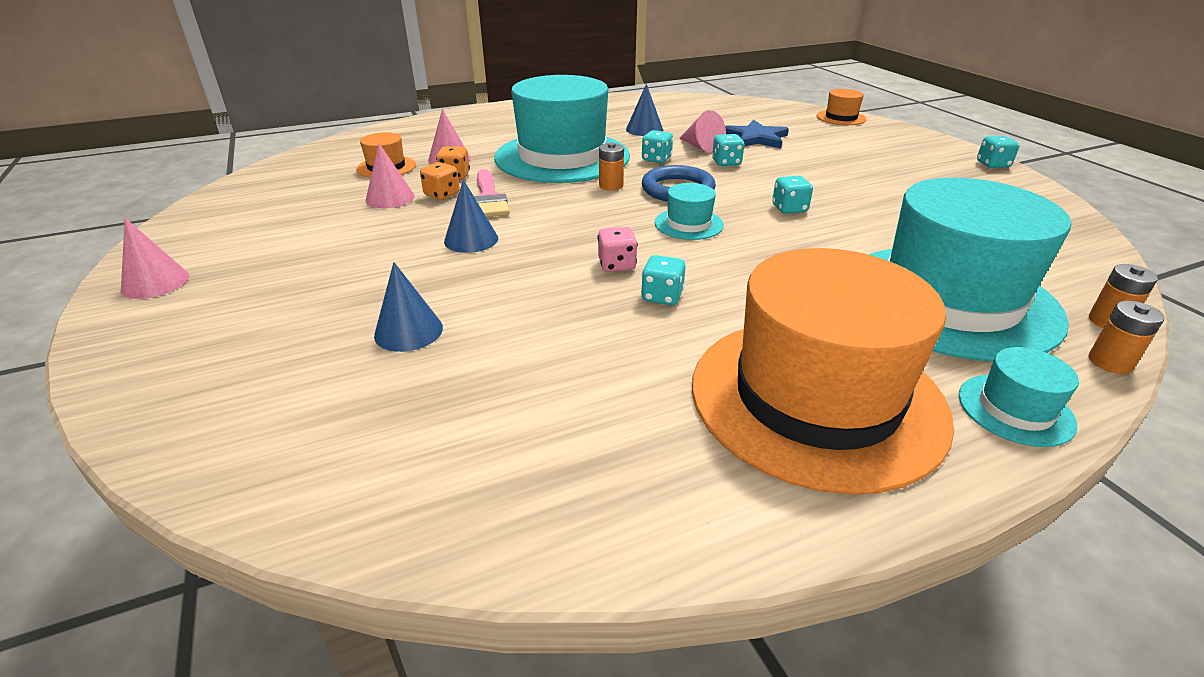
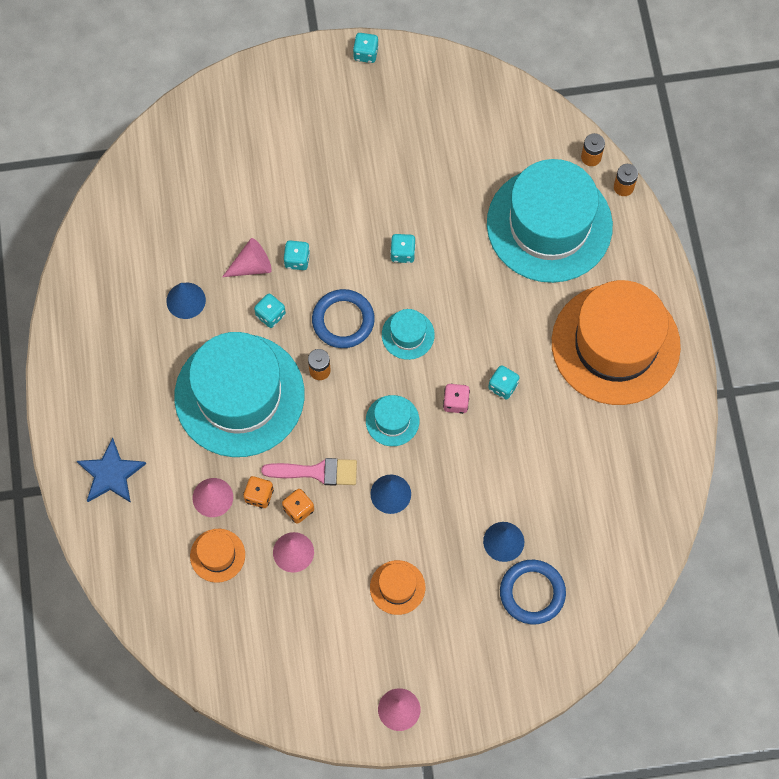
camera: 75 degrees left, 35 degrees up
(314, 372) = (532, 593): none -> blue ring
(756, 138) = (243, 208): blue star -> blue star (111, 474)
(841, 117) = (211, 103): orange hat -> orange hat (397, 587)
(1015, 409) = (645, 259): turquoise hat -> turquoise hat (392, 420)

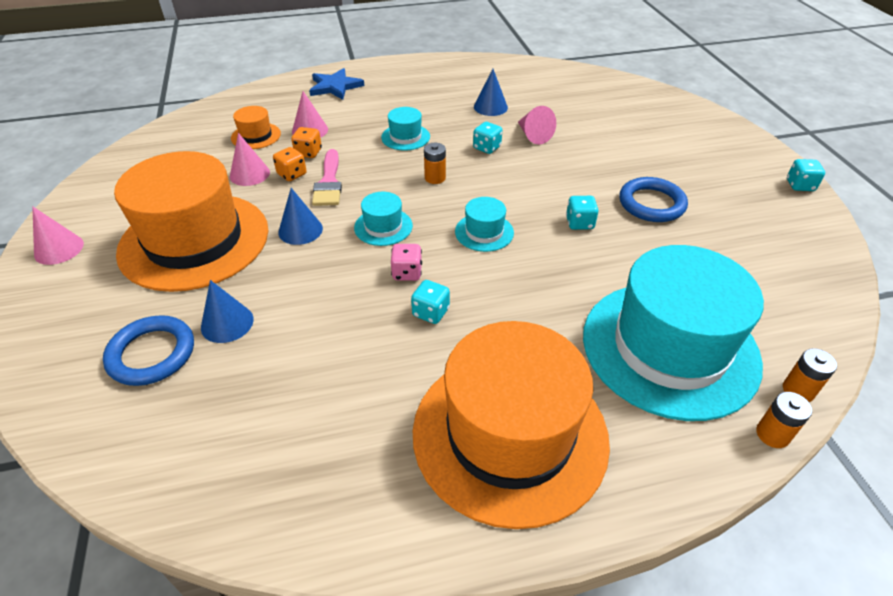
camera: 85 degrees right, 25 degrees down
(239, 395) = (405, 137): turquoise hat -> turquoise hat, size x0.41
(297, 260) = (547, 158): turquoise dice -> none
(343, 320) = (491, 189): blue ring -> blue ring (651, 204)
(397, 587) = (194, 240): orange hat -> orange hat, size x2.43

